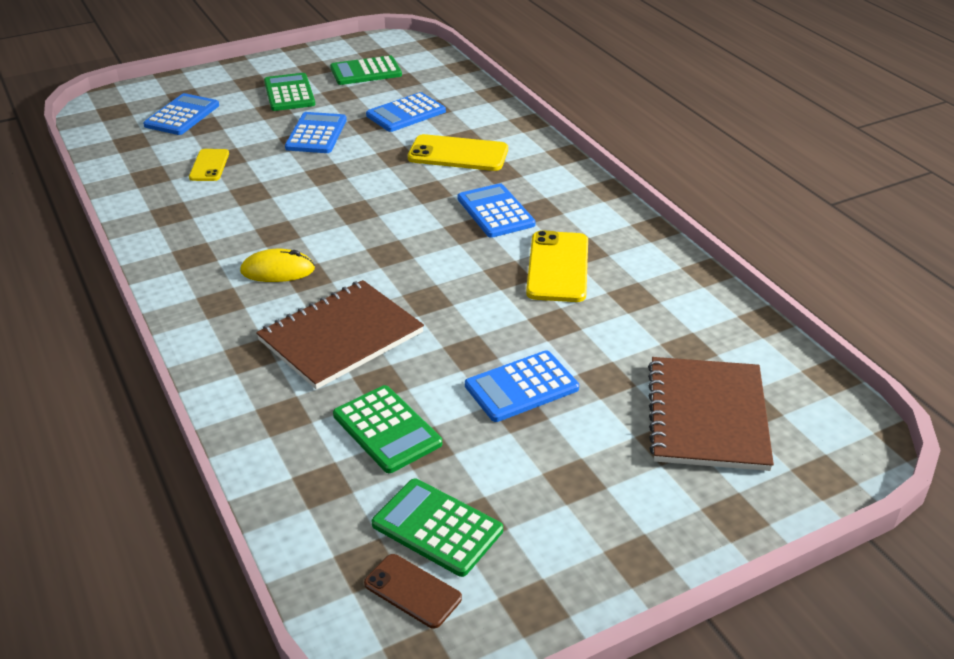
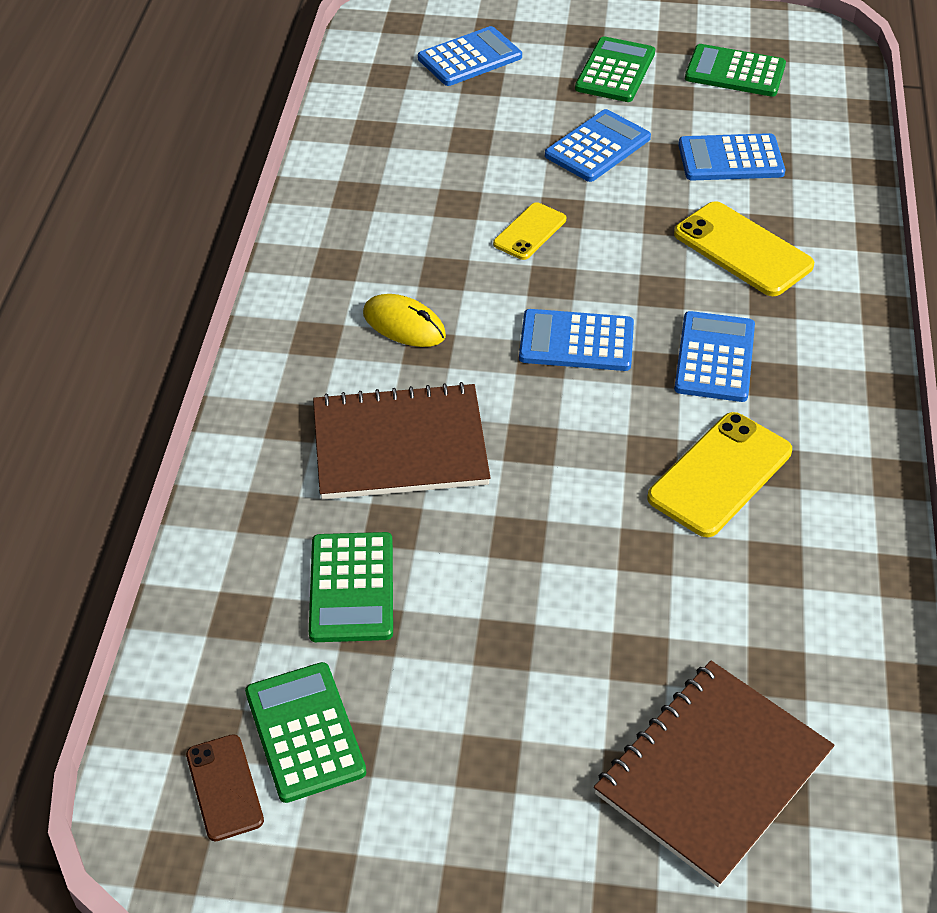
camera: 35 degrees right, 10 degrees up
(209, 165) = (444, 144): yellow phone -> yellow phone (530, 232)
(521, 387) = (534, 614): blue calculator -> blue calculator (576, 341)

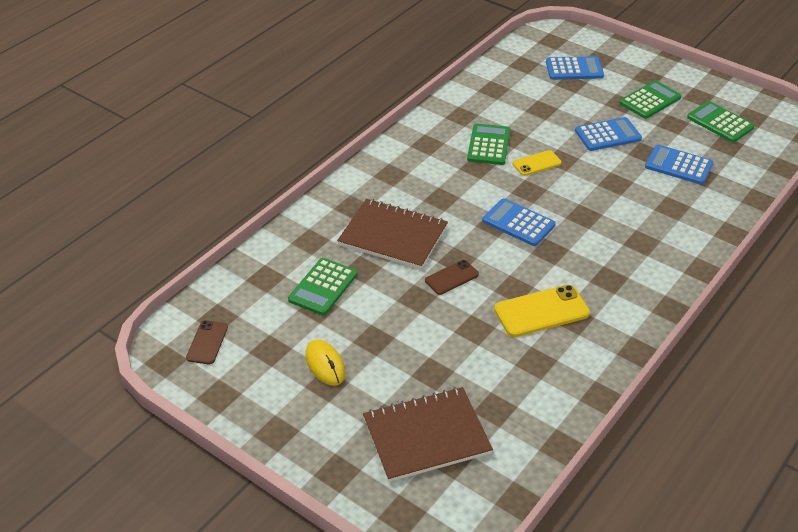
camera: 30 degrees right, 5 degrees down
(305, 732) = (257, 336): green calculator -> green calculator (488, 145)
(404, 325) = (437, 183): yellow mouse -> yellow mouse (325, 364)
(545, 477) = (451, 277): none -> brown phone
(714, 357) = (585, 257): blue calculator -> none
(742, 250) = (646, 212): yellow phone -> none

